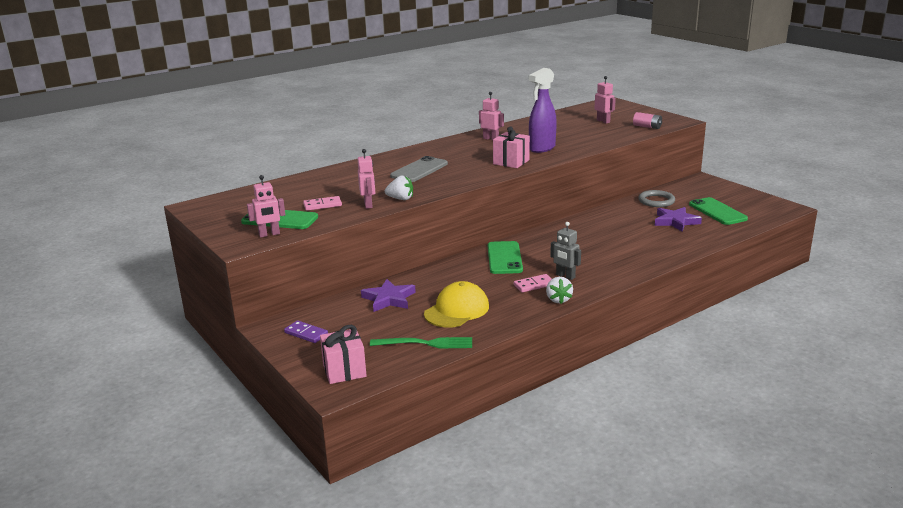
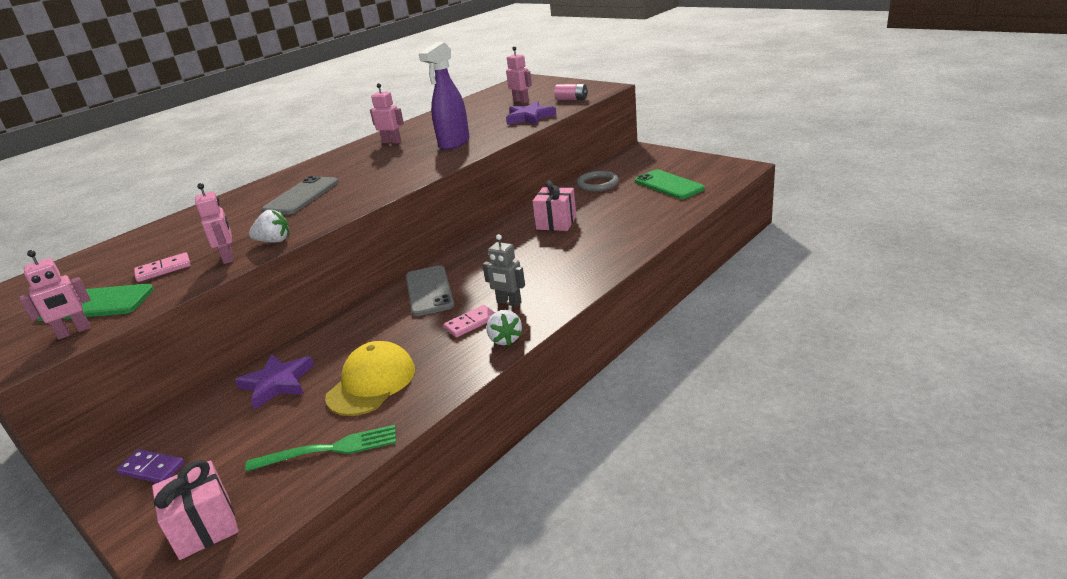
camera: 10 degrees left, 5 degrees up
(504, 258) = (429, 291): green phone -> grey phone
(511, 162) = (418, 167): pink gift -> pink gift (556, 223)
(675, 221) = (625, 205): purple star -> purple star (529, 117)

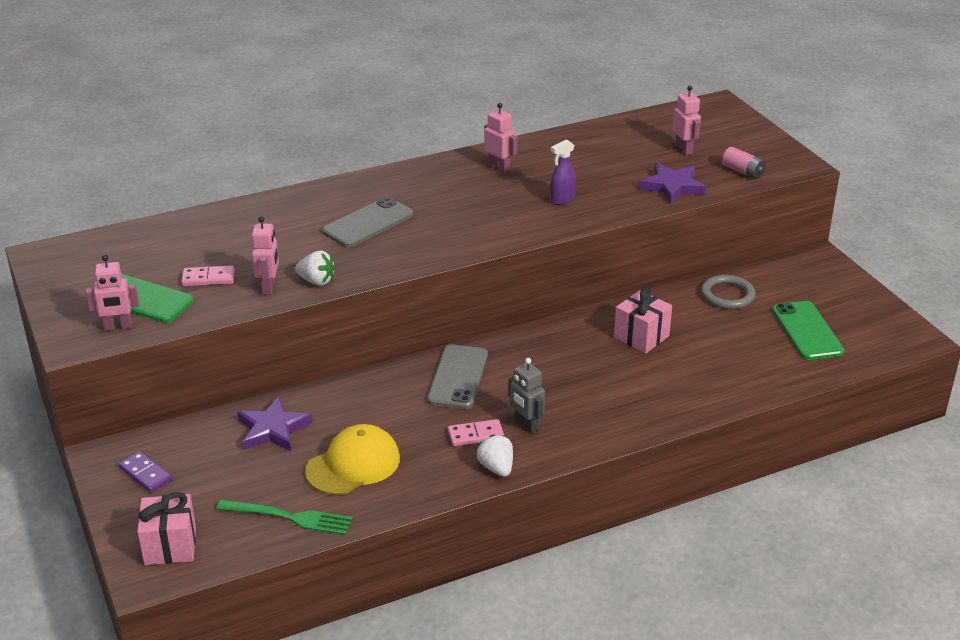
camera: 20 degrees right, 5 degrees up
(454, 144) = (562, 200): purple spray bottle -> purple spray bottle, size x0.56
(505, 339) = (496, 468): white strawberry -> white strawberry turned 150 degrees clockwise

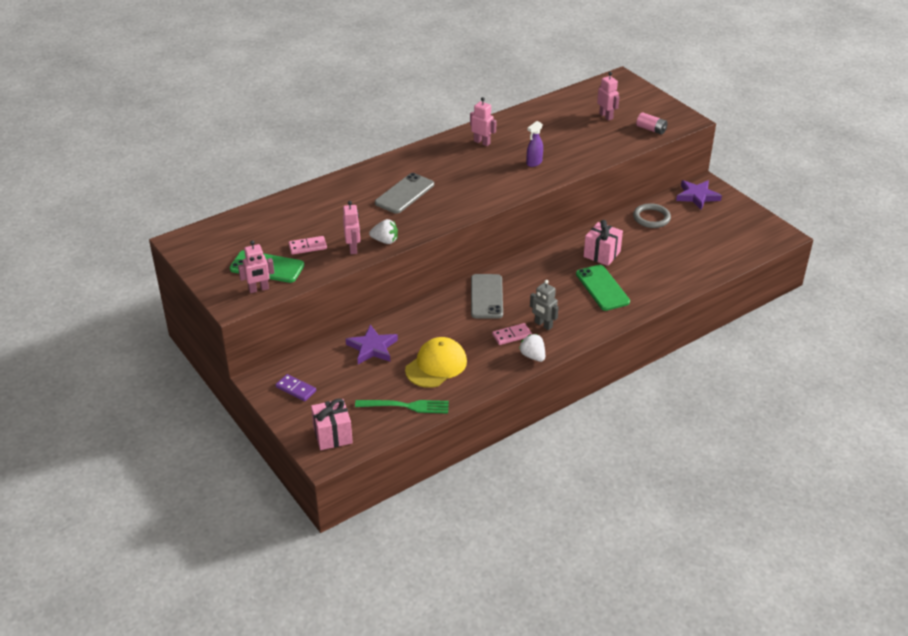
camera: 10 degrees left, 5 degrees up
(672, 186) = (606, 145): purple star -> purple star (697, 196)
(807, 331) = (710, 238): green phone -> green phone (602, 288)

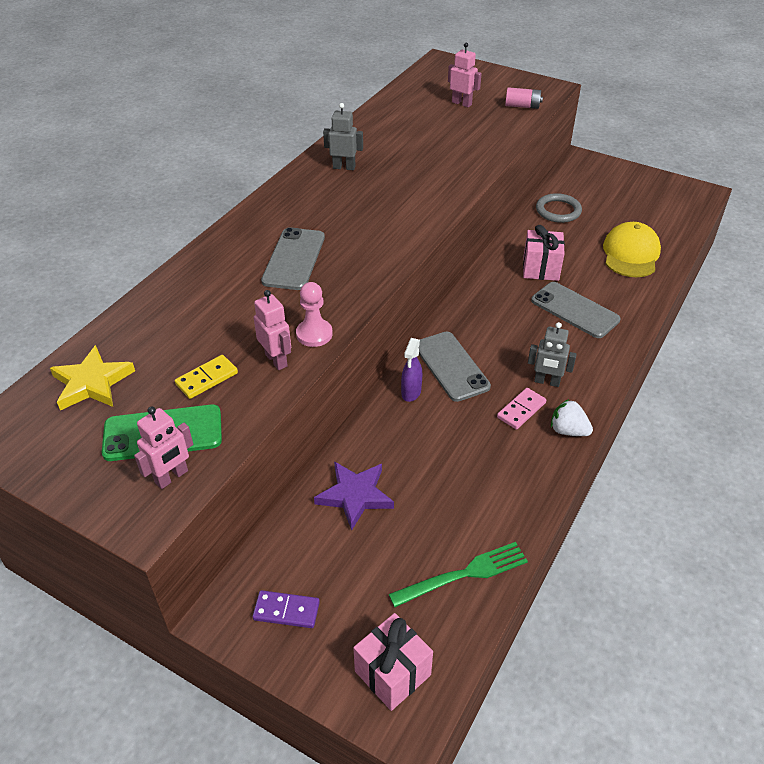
camera: 25 degrees left, 5 degrees up
(245, 230) = (92, 383): none -> yellow star
(307, 247) = (207, 378): pink domino -> yellow domino
(385, 241) = (314, 334): white strawberry -> pink pawn
(436, 365) = (459, 491): yellow cap -> yellow cap (631, 254)
(482, 142) = (344, 167): pink robot -> grey robot
(534, 163) = (426, 176): purple spray bottle -> purple spray bottle (411, 393)
(602, 288) = (574, 310): green phone -> grey phone
(697, 196) = (583, 174): purple star -> none

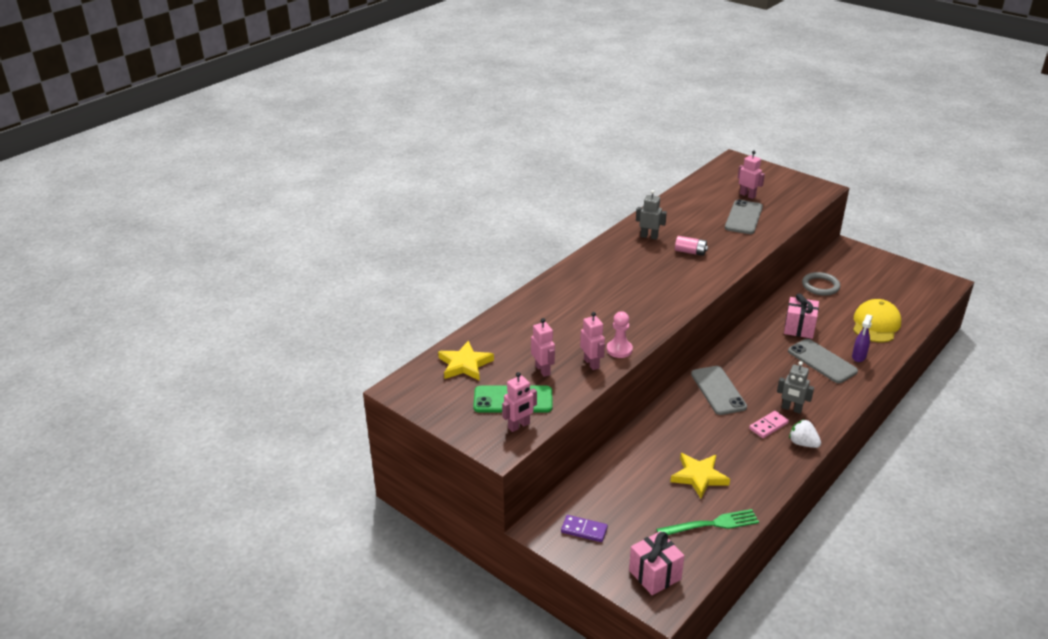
camera: 10 degrees right, 10 degrees down
(207, 378) = (543, 370): yellow domino -> pink robot
(293, 259) = (607, 298): grey phone -> grey phone (743, 217)
(355, 496) = (637, 467): purple star -> none
(411, 393) = (685, 405): purple spray bottle -> purple spray bottle (858, 357)
(439, 500) = (699, 477): none -> yellow star
(522, 106) = (797, 201): pink battery -> pink battery (690, 252)

